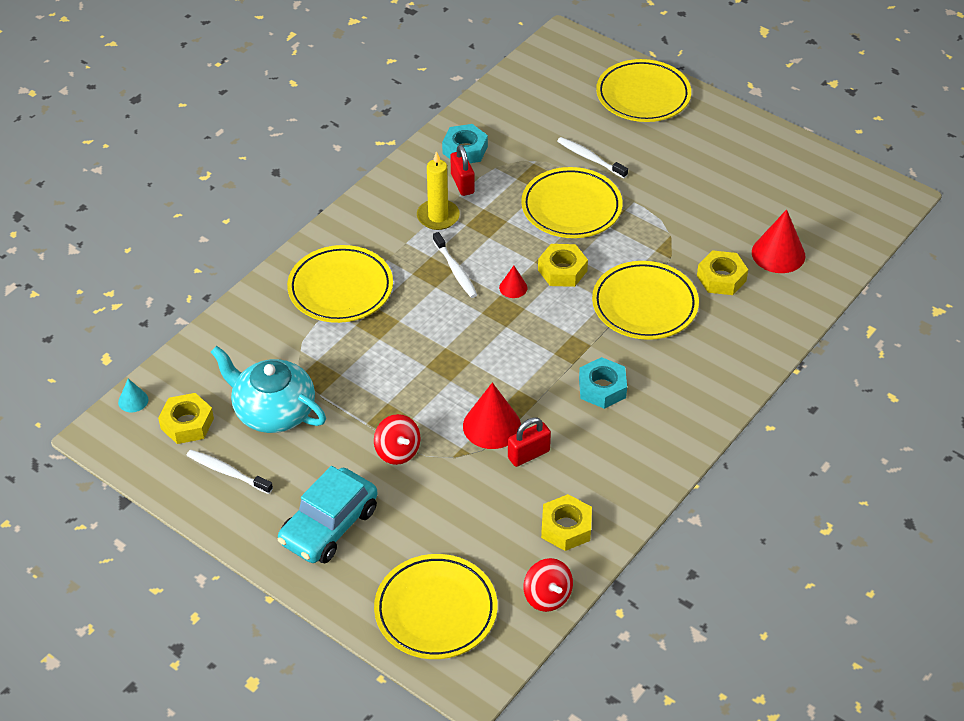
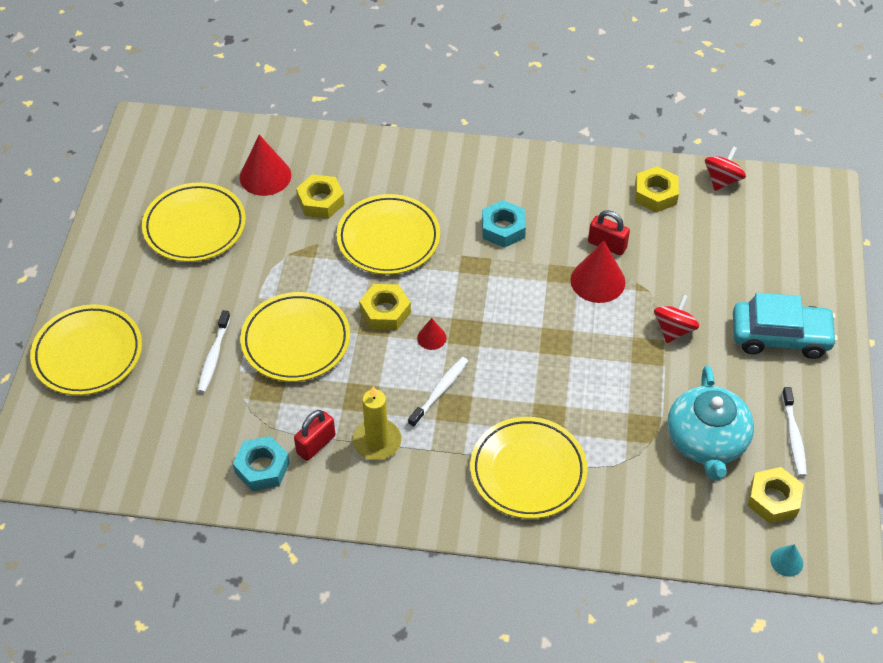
camera: 120 degrees left, 5 degrees up
(436, 610) = (790, 235): yellow plate -> yellow plate (195, 226)

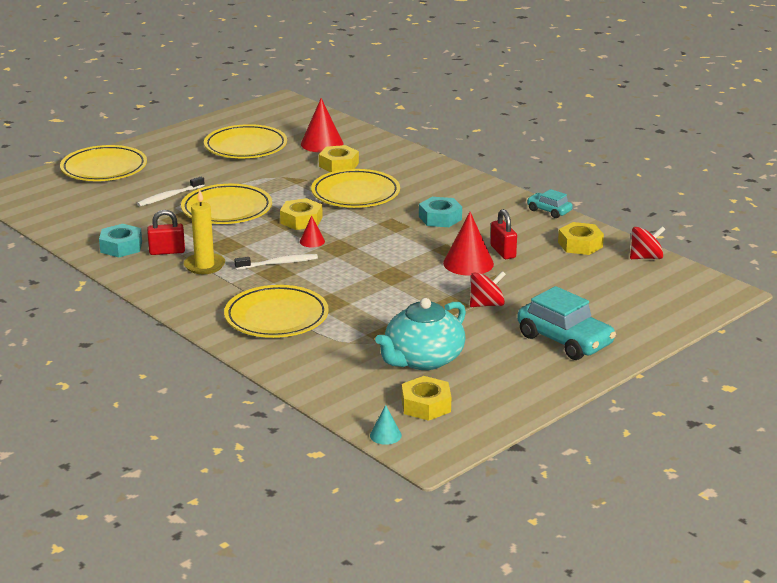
camera: 40 degrees right, 25 degrees down
(580, 160) = (549, 211): none -> turquoise car
(793, 436) = (493, 386): white toothbrush -> none

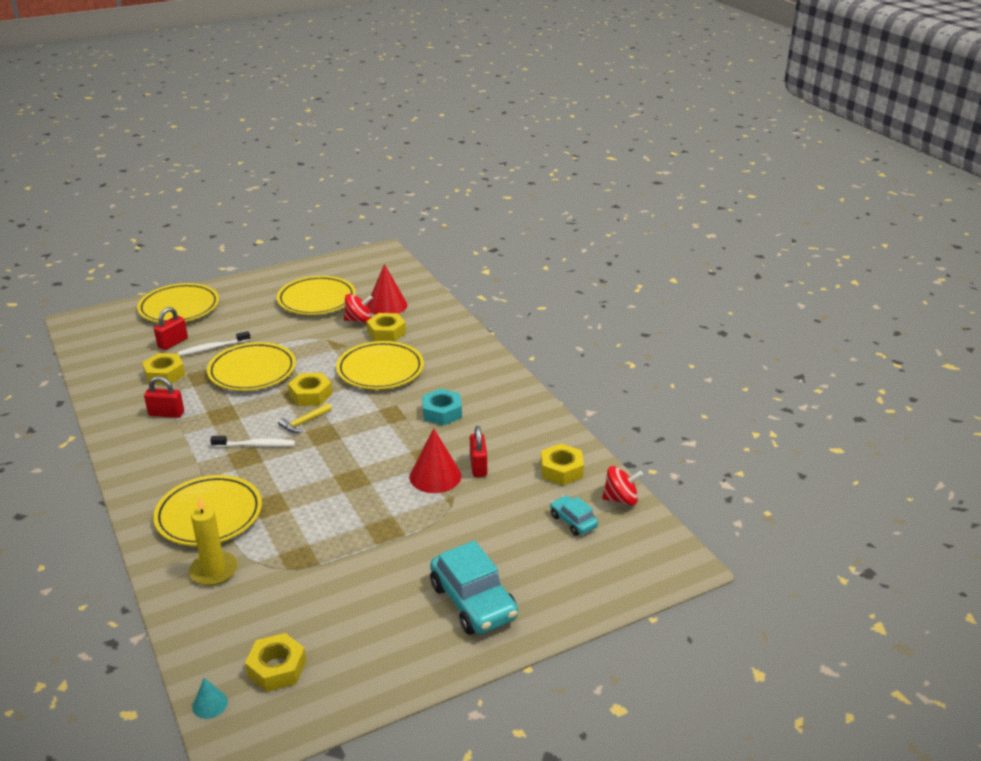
camera: 15 degrees right, 5 degrees up
(121, 247) = (131, 401): turquoise nut -> none
(123, 197) = (173, 343): none -> red padlock
(137, 222) = (165, 374): none -> yellow nut
(204, 266) = (187, 437): yellow candle -> yellow candle (214, 571)
(312, 241) = (304, 422): red cone -> yellow hammer
(423, 359) = (313, 600): turquoise teapot -> none
(486, 304) = (421, 535): red spinning top -> red spinning top (359, 320)
(549, 211) = (554, 420): turquoise car -> turquoise car (573, 521)

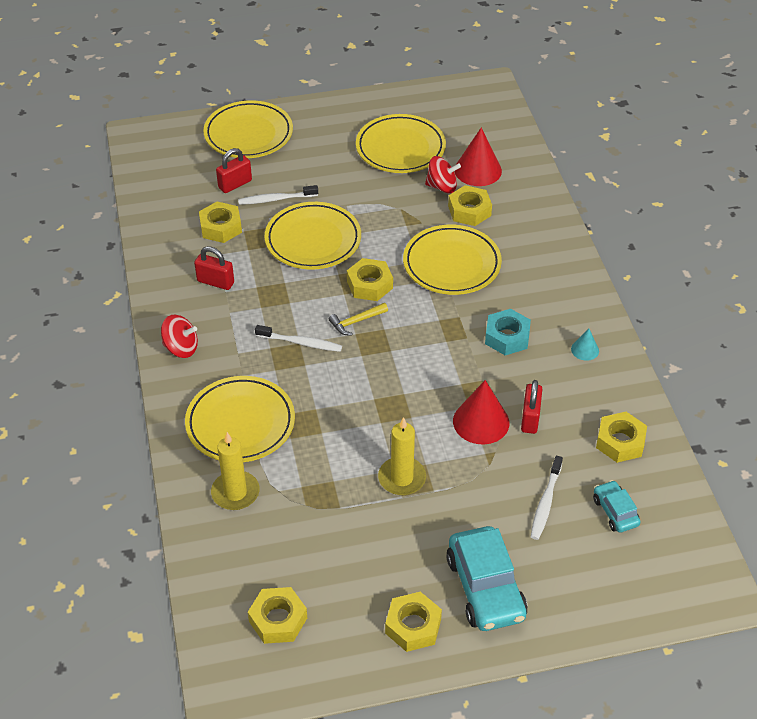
camera: 15 degrees right, 15 degrees up
(210, 704) = (210, 644): turquoise cone -> turquoise cone (585, 350)
(373, 530) = (402, 478): none -> yellow candle
(412, 646) = (413, 626): none -> yellow nut
(510, 525) = (545, 502): none -> white toothbrush
(621, 499) = (675, 494): red spinning top -> red spinning top (181, 348)

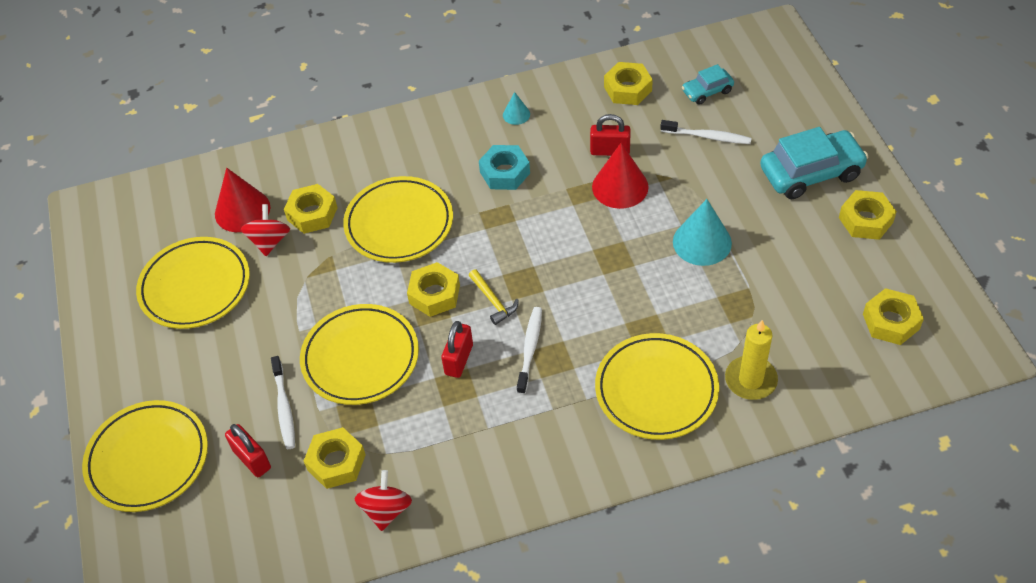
camera: 90 degrees left, 5 degrees up
(181, 348) = (551, 470): red spinning top -> red spinning top (386, 510)
(215, 282) = (436, 451): red padlock -> red padlock (459, 359)
(402, 478) = (702, 242): yellow candle -> turquoise cone

